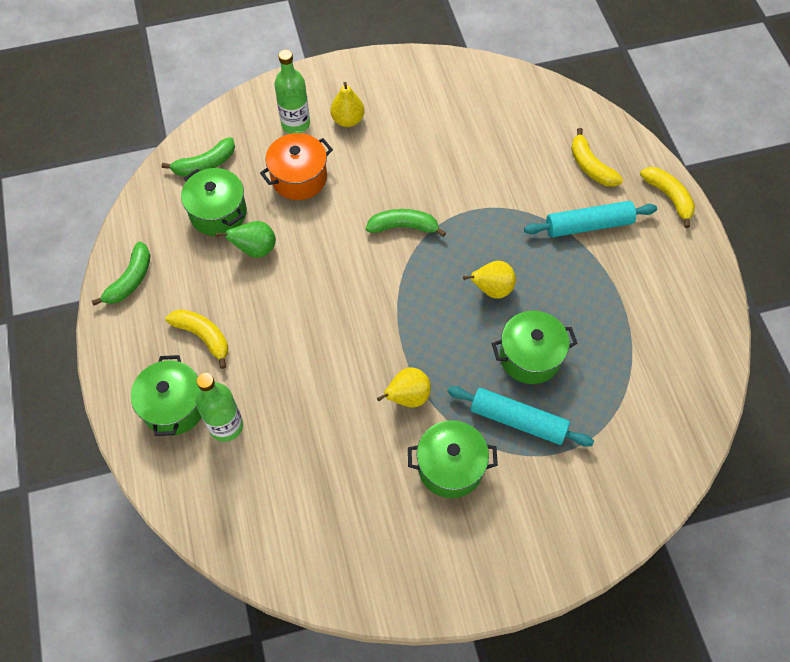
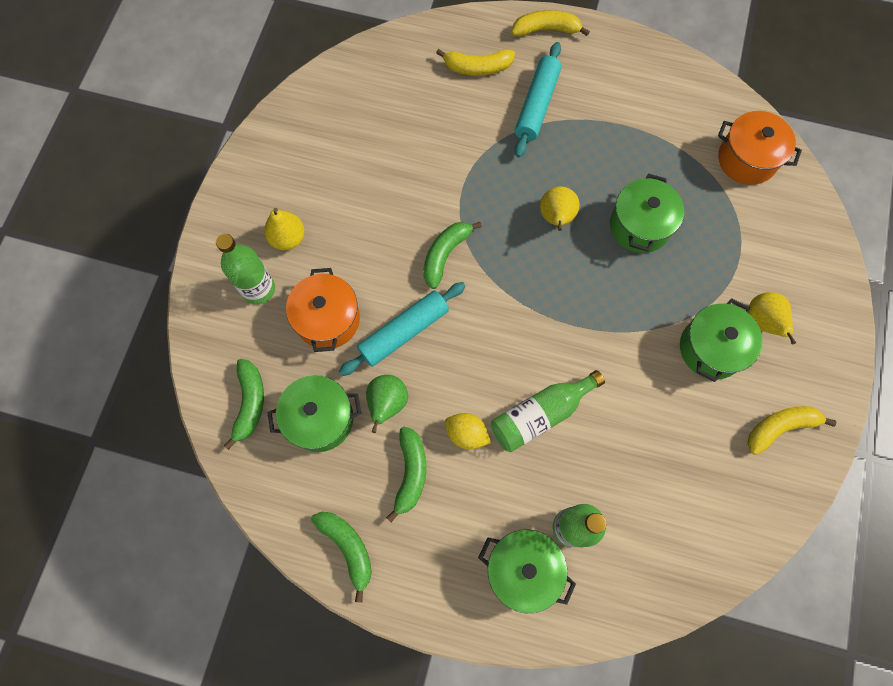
camera: 60 degrees left, 10 degrees up
(203, 337) = (459, 503): yellow banana -> yellow banana (780, 427)
(209, 292) = (410, 473): none -> green banana
(262, 314) = (466, 434): none -> yellow lemon
(308, 359) = (540, 414): none -> green bottle
(407, 397) = (625, 347): yellow pear -> yellow pear (761, 322)
(518, 420) = (694, 270): turquoise rolling pin -> turquoise rolling pin (404, 332)
(663, 416) = (747, 159): none -> orange pot

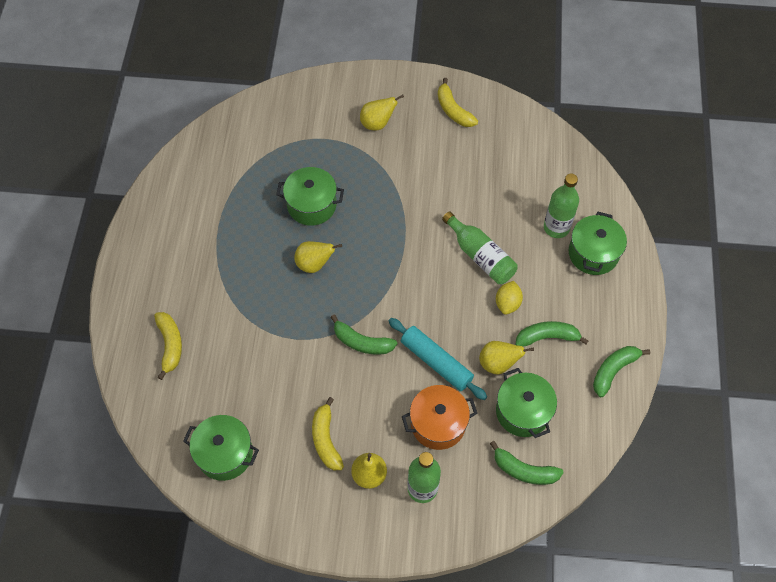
camera: 100 degrees left, 10 degrees down
(250, 403) = (524, 470): green banana -> green banana turned 150 degrees counterclockwise
(387, 403) = (498, 363): green pear -> yellow pear
(537, 105) = (206, 291): turquoise rolling pin -> none
(546, 30) = (124, 294): yellow banana -> yellow banana (326, 439)
(711, 348) = (404, 153): green pot -> green pot (225, 454)
(747, 159) = (241, 138): orange pot -> none

